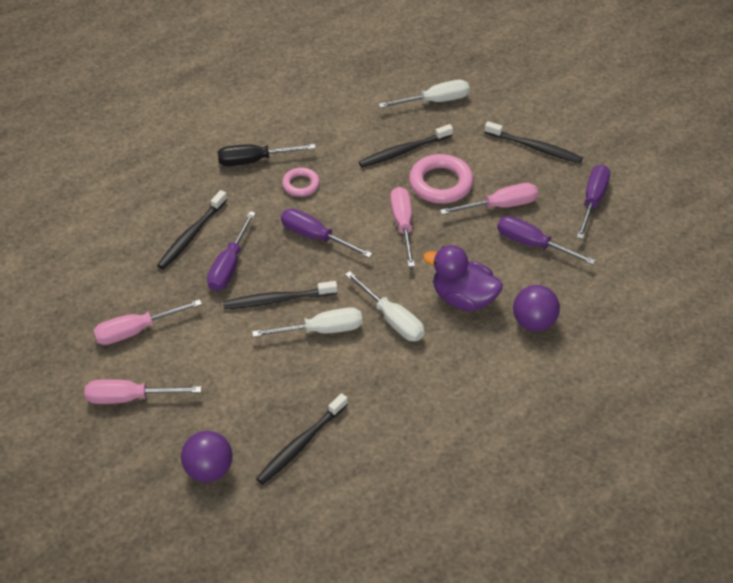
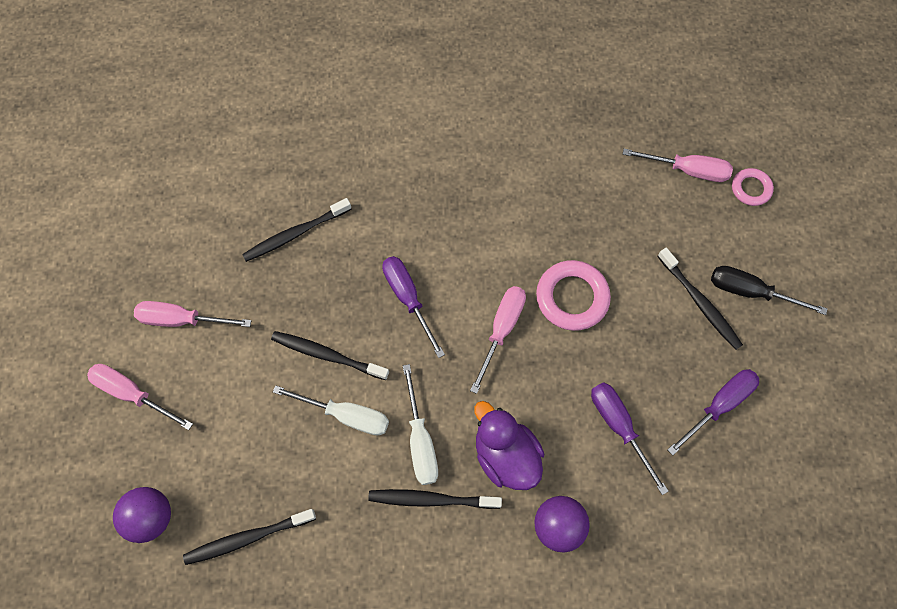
camera: 30 degrees right, 20 degrees up
(229, 265) = (308, 289): purple screwdriver -> none
(254, 160) = (406, 173): black screwdriver -> black screwdriver (750, 292)
(301, 184) = (432, 226): pink ring -> pink ring (750, 189)
(403, 151) = (559, 237): black toothbrush -> black toothbrush (430, 499)
(435, 101) = (631, 188): white screwdriver -> none
(500, 206) = (615, 359): pink screwdriver -> pink screwdriver (687, 170)

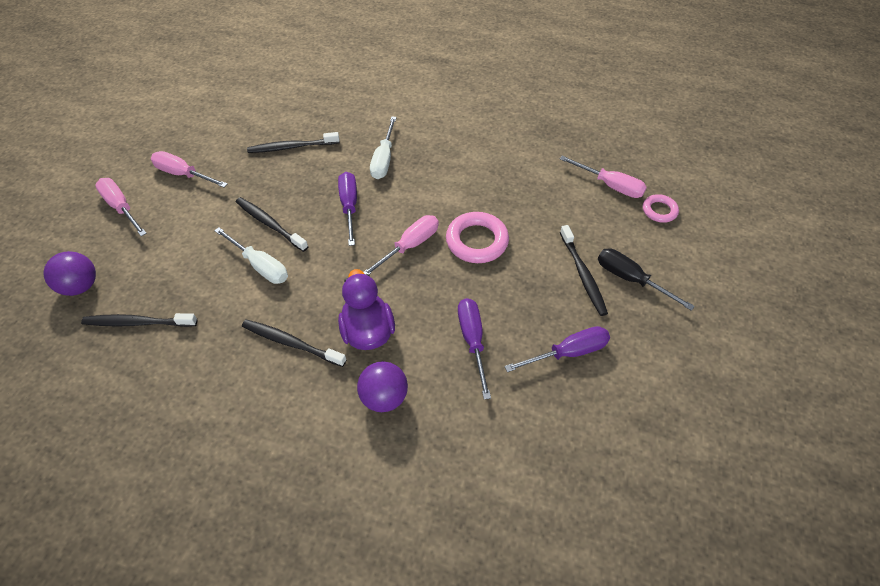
camera: 20 degrees right, 15 degrees down
(420, 440) = (306, 299): white screwdriver -> white screwdriver (384, 159)

